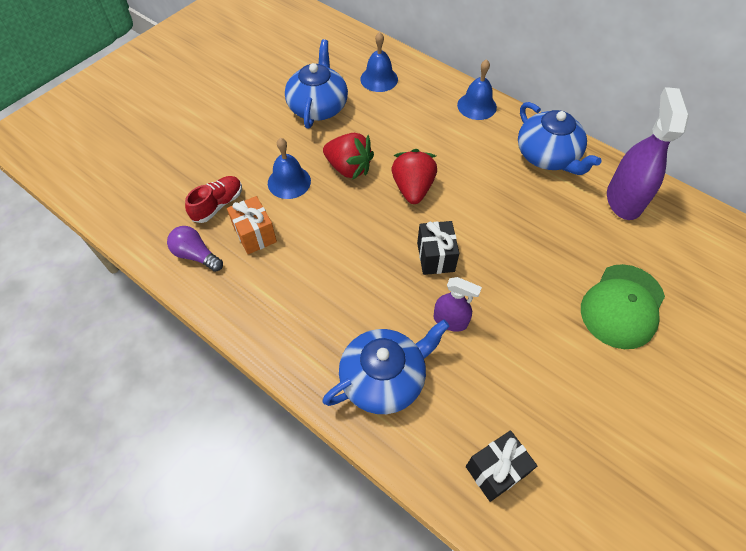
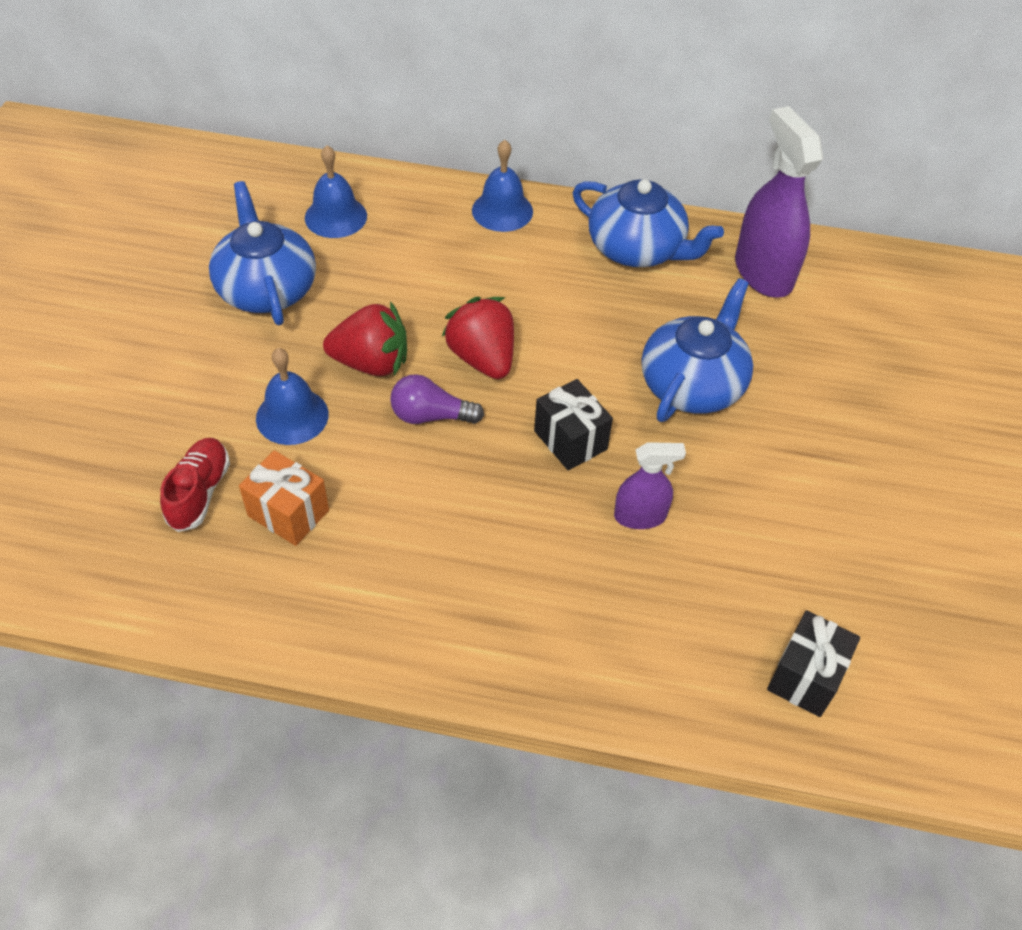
camera: 30 degrees left, 5 degrees down
(196, 255) = (213, 581): purple light bulb -> purple light bulb (431, 416)
(384, 378) = (599, 630): blue teapot -> blue teapot (692, 384)
(622, 306) = (836, 408): green cap -> none

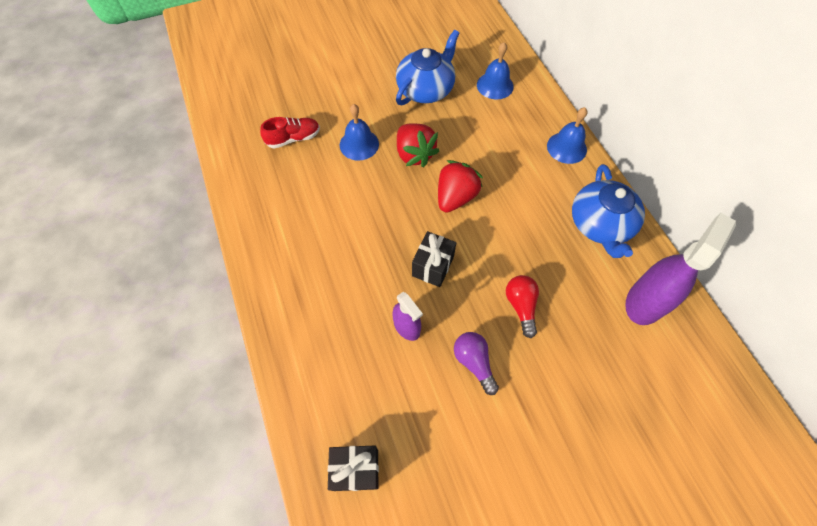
camera: 60 degrees right, 10 degrees up
(288, 513) = (304, 176): orange gift -> none
(431, 416) = (401, 197): purple light bulb -> purple light bulb (474, 362)
(692, 384) = (521, 306): blue teapot -> red light bulb

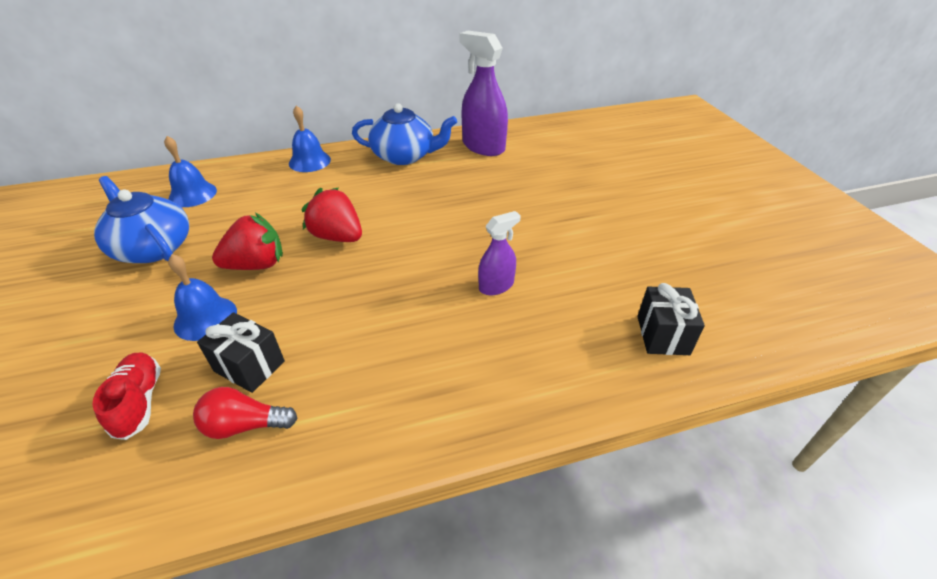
camera: 85 degrees left, 20 degrees down
(432, 266) = (423, 261): black gift -> black gift (249, 366)
(474, 362) = (538, 241): purple light bulb -> none
(521, 306) = (480, 207): red light bulb -> red light bulb (245, 425)

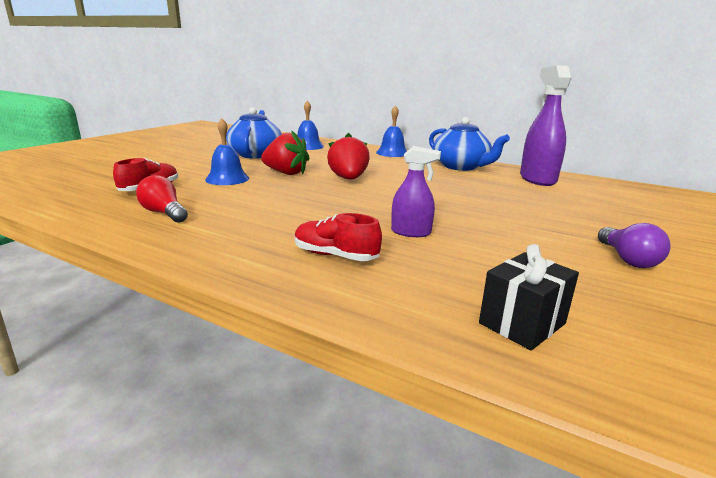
camera: 45 degrees right, 20 degrees down
(249, 366) = (208, 198): black gift -> none
(490, 357) = (335, 256): none -> red shoe
(636, 227) = (627, 259): none -> purple light bulb

